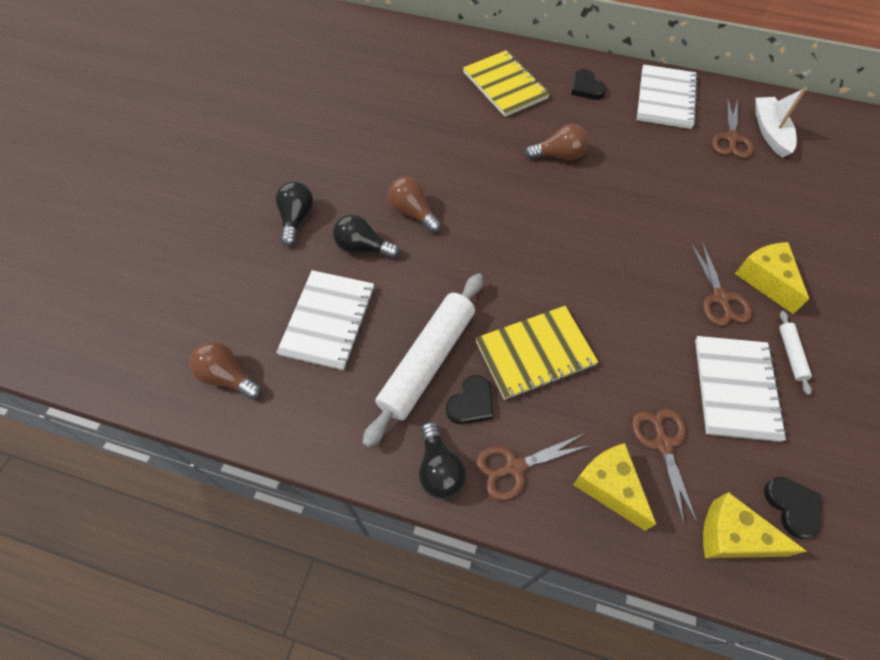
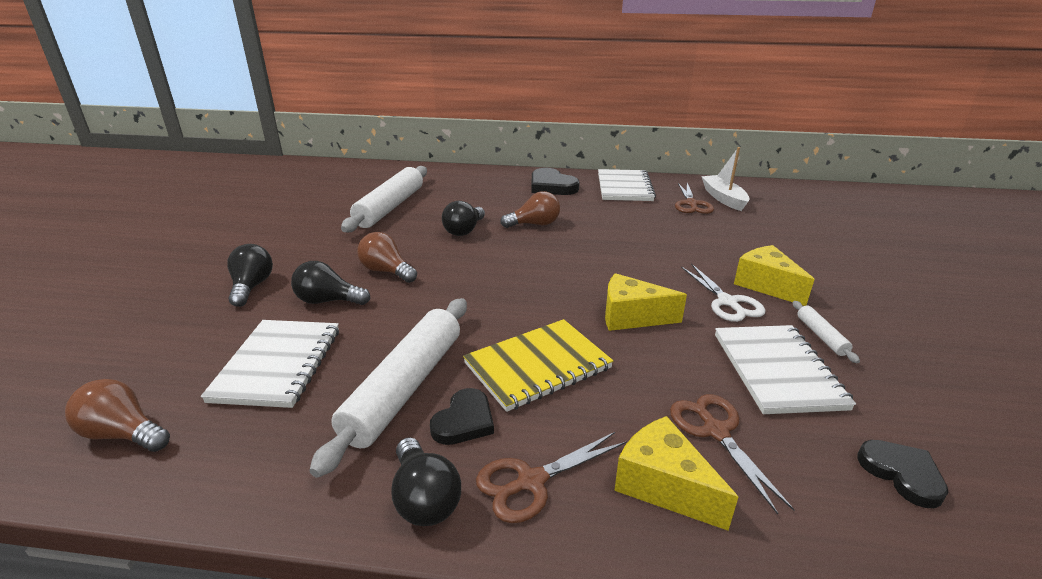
camera: 10 degrees left, 30 degrees down
(416, 108) = (390, 207): none -> white rolling pin
(488, 157) = (464, 230): none -> black light bulb
(505, 85) = (476, 190): yellow notebook -> none
(586, 87) = (551, 186): black heart -> black heart, size x1.51
(720, 298) = (727, 302): brown scissors -> white scissors
(732, 536) = (846, 519): yellow cheese -> yellow cheese (631, 317)

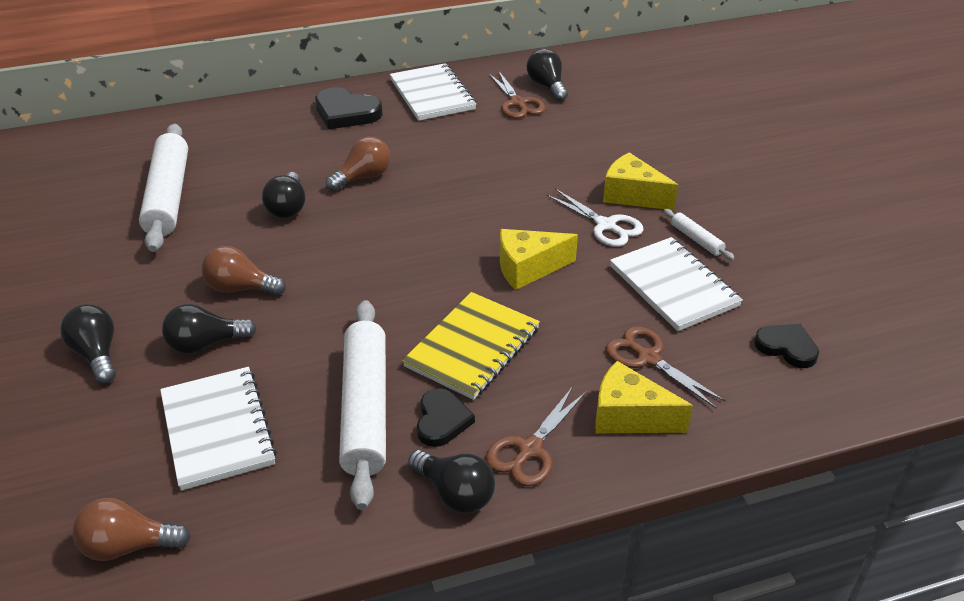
camera: 25 degrees left, 10 degrees up
(723, 198) = (547, 86): white boat -> black light bulb

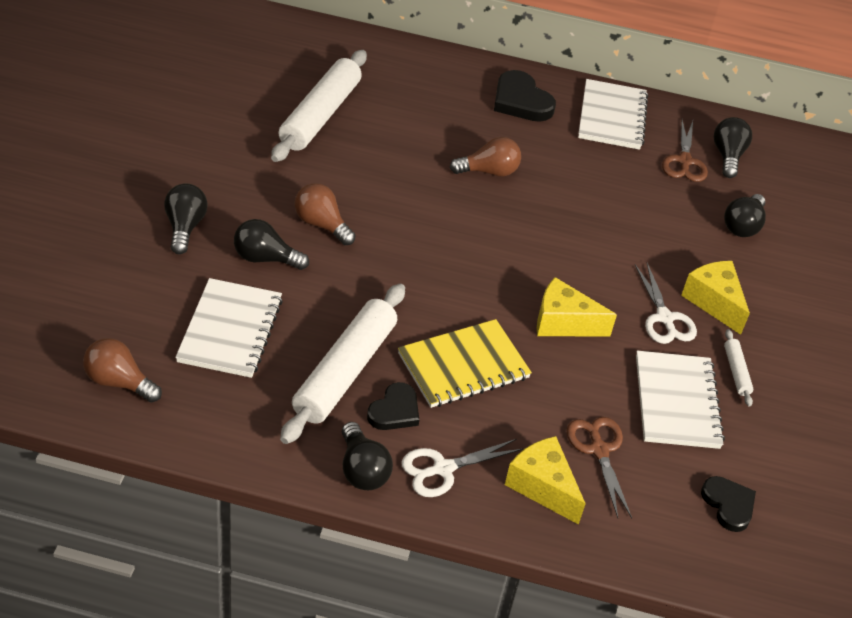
camera: 25 degrees right, 5 degrees up
(288, 207) = (407, 170): black light bulb -> black light bulb (742, 226)
(529, 450) = (443, 469): brown scissors -> white scissors

